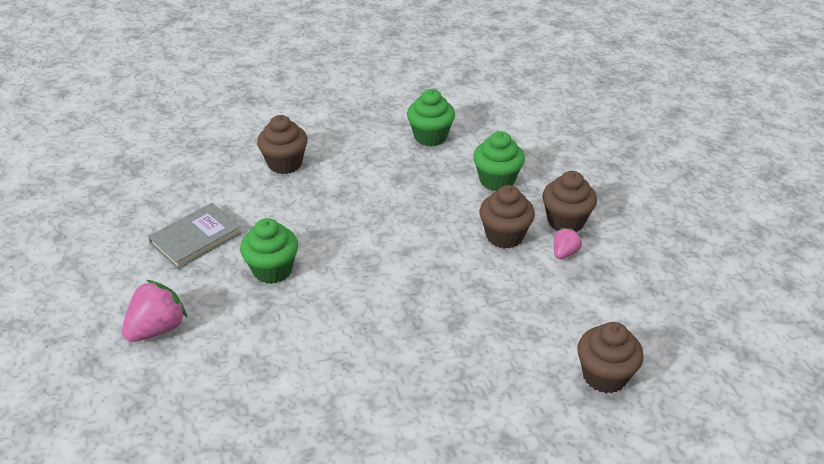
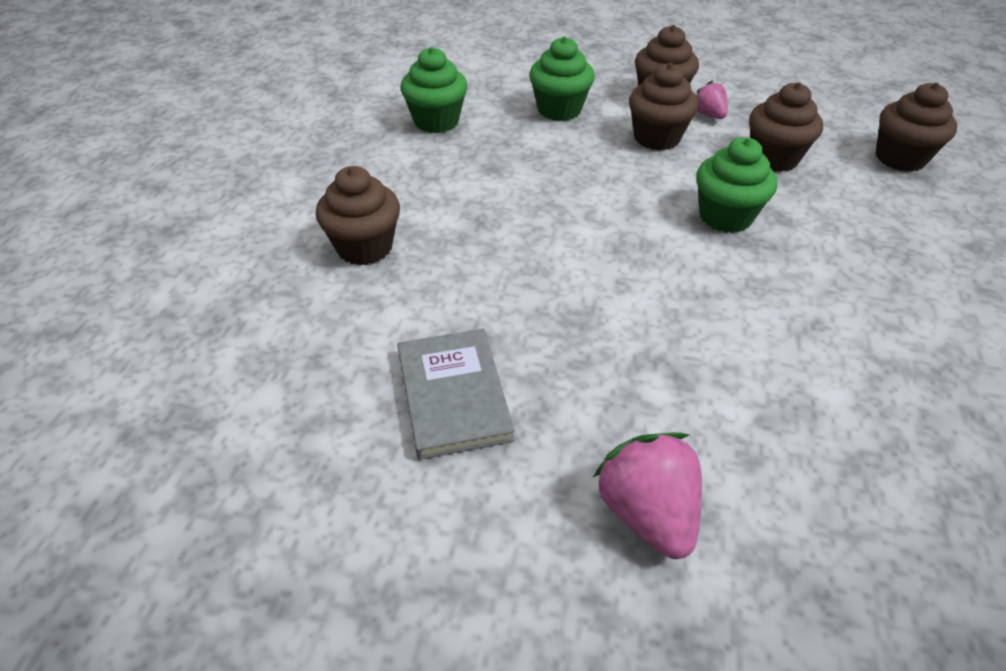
camera: 60 degrees left, 5 degrees up
(272, 270) = (591, 333): green cupcake -> green cupcake (725, 216)
(533, 302) = (773, 158): none -> brown cupcake

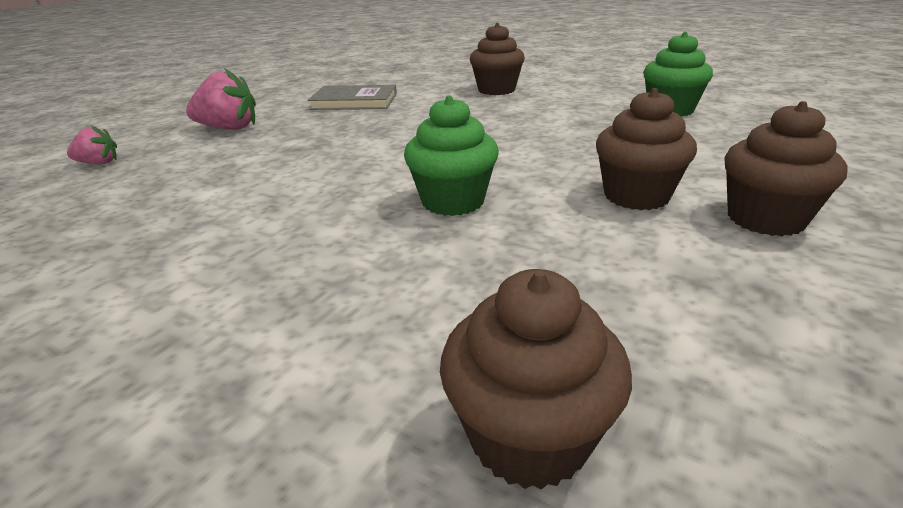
camera: 110 degrees right, 15 degrees down
(559, 110) = (705, 155): green cupcake -> none
(708, 115) = (710, 246): pink strawberry -> pink strawberry (99, 163)
(773, 158) = (567, 268): brown cupcake -> none

